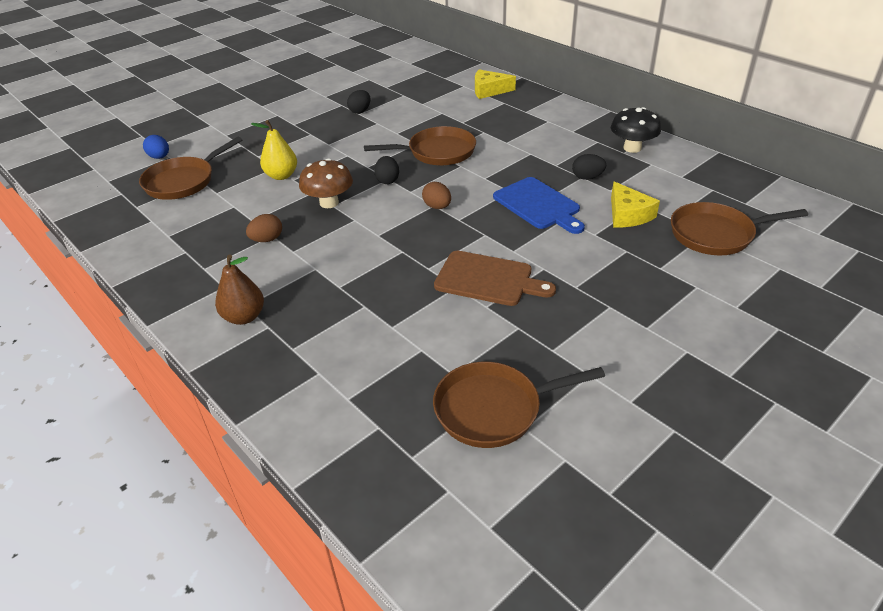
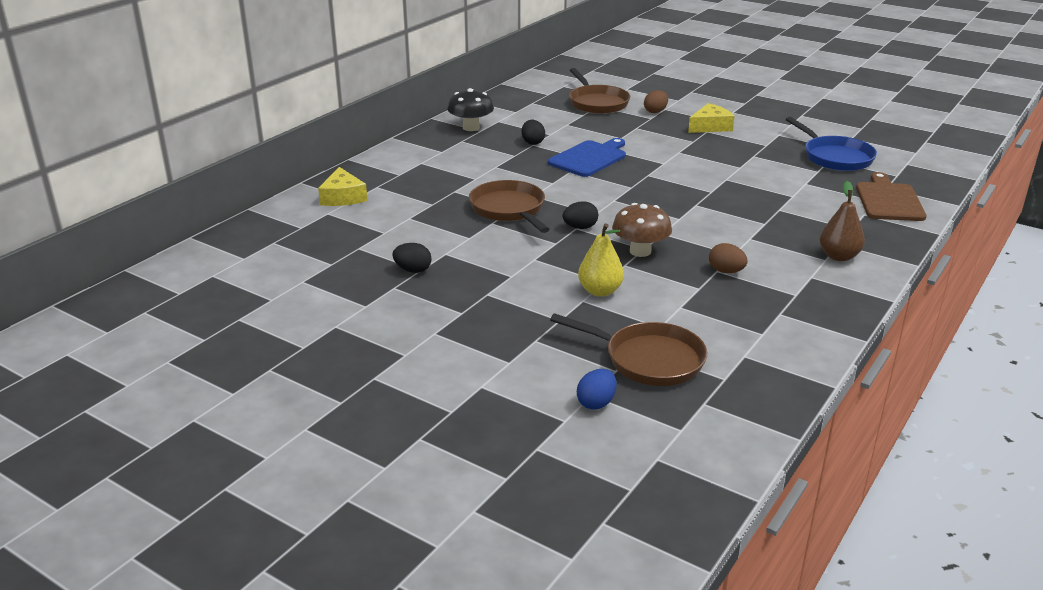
camera: 105 degrees left, 10 degrees down
(437, 207) = (616, 198): brown egg -> brown egg (655, 111)
(488, 279) = (708, 169): brown cutting board -> brown cutting board (889, 200)
(494, 409) = (834, 157): brown pan -> blue pan
(628, 214) = (586, 128): yellow cheese -> yellow cheese (710, 126)

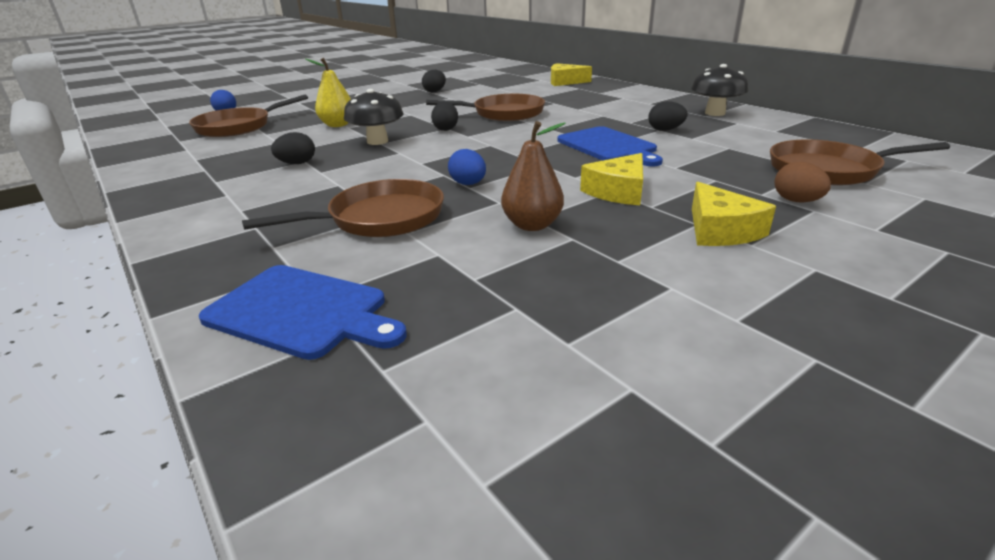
camera: 110 degrees right, 0 degrees up
(640, 251) = (377, 141): brown mushroom -> black mushroom
(678, 150) = (618, 191): none -> yellow cheese
(706, 193) = (468, 184): none -> blue egg
(726, 271) = (297, 163): brown egg -> black egg
(785, 208) = (379, 219): none -> brown pan
(834, 157) = (525, 318): blue pan -> none
(838, 256) = (232, 218): brown pear -> brown pear (532, 225)
(889, 200) = (301, 312): brown cutting board -> blue cutting board

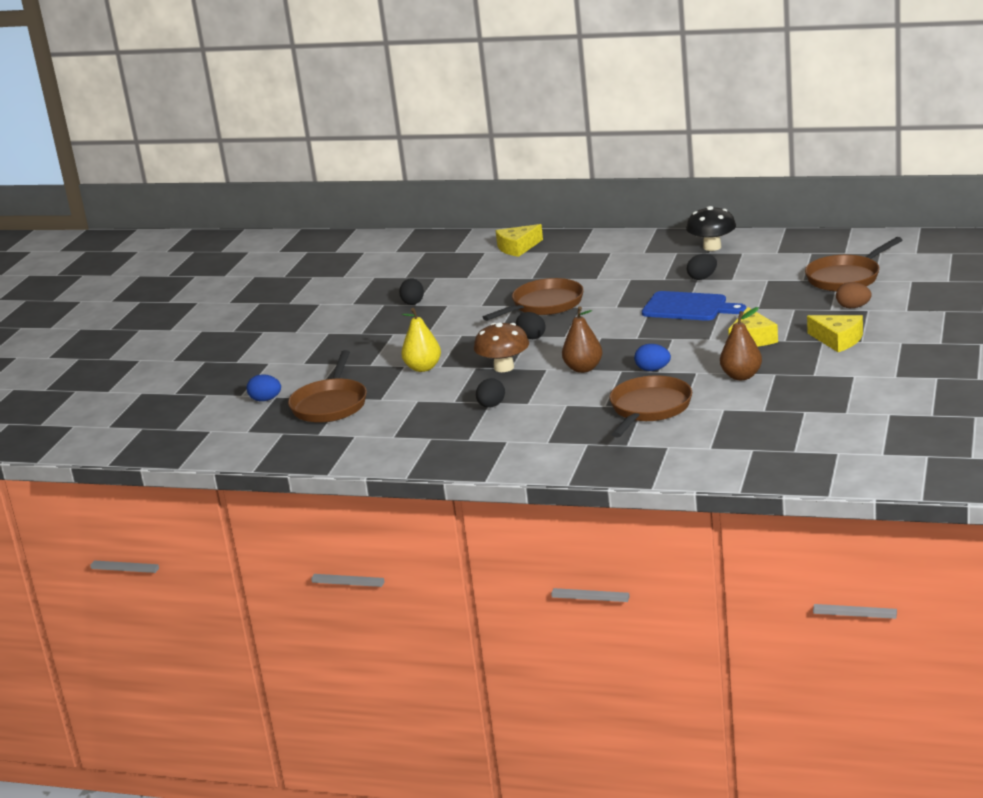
camera: 35 degrees left, 5 degrees down
(301, 312) = (716, 454): blue cutting board -> none
(377, 141) = (504, 367): black mushroom -> brown mushroom
(421, 162) = (583, 368): none -> brown pear

